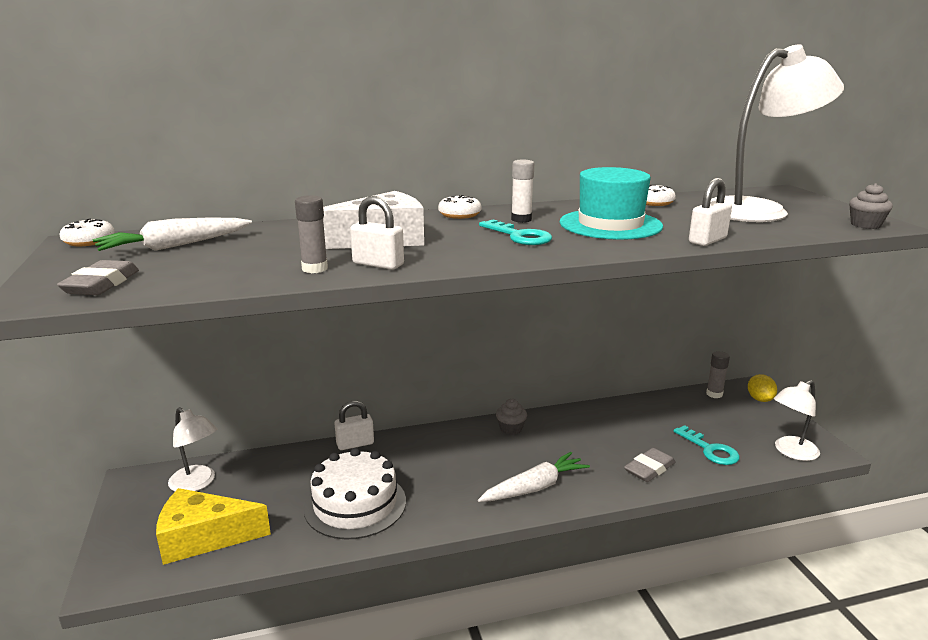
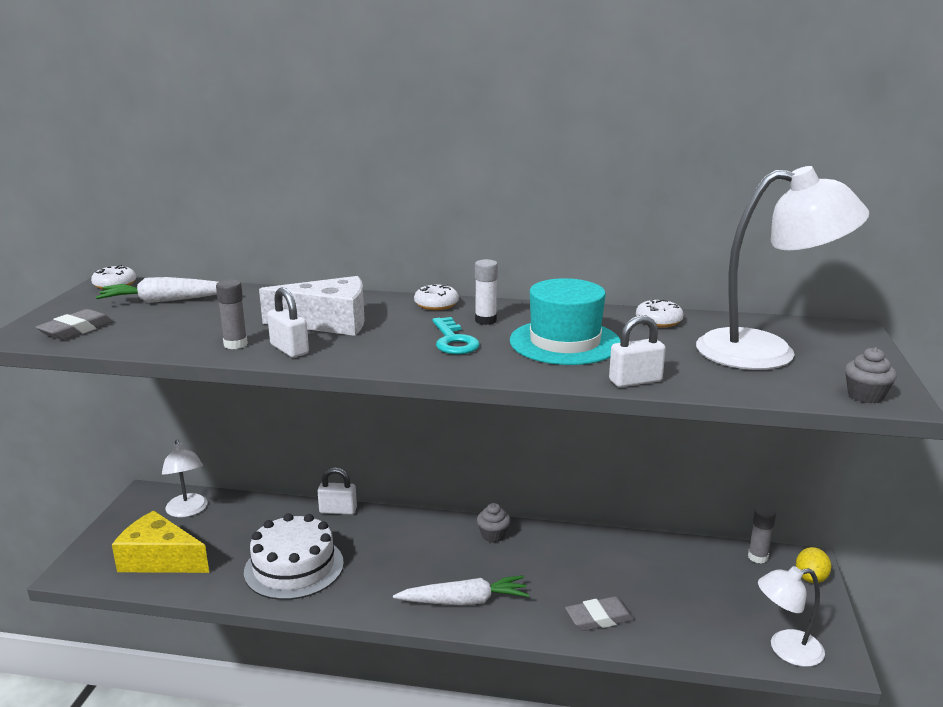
camera: 25 degrees right, 0 degrees up
(710, 450) = (688, 618): turquoise key -> none

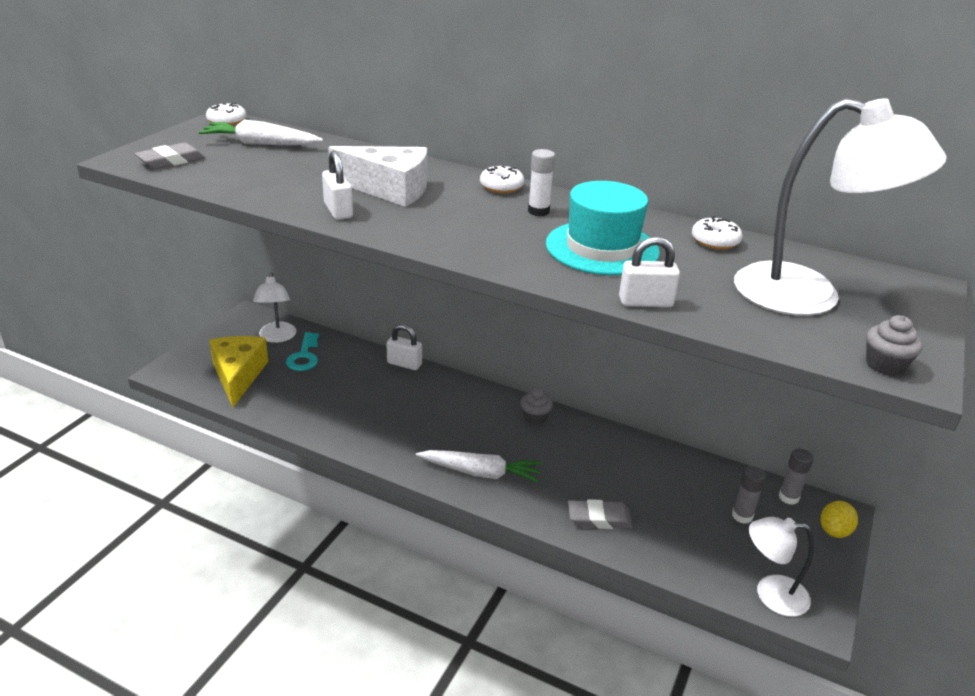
camera: 15 degrees right, 10 degrees up
(160, 559) = (238, 376): yellow cheese -> yellow cheese turned 45 degrees clockwise
(235, 344) = (294, 198): grey glue stick -> grey glue stick (742, 516)
(294, 567) = (345, 407): white cake -> none
(453, 341) = (494, 228): turquoise key -> turquoise key (304, 356)

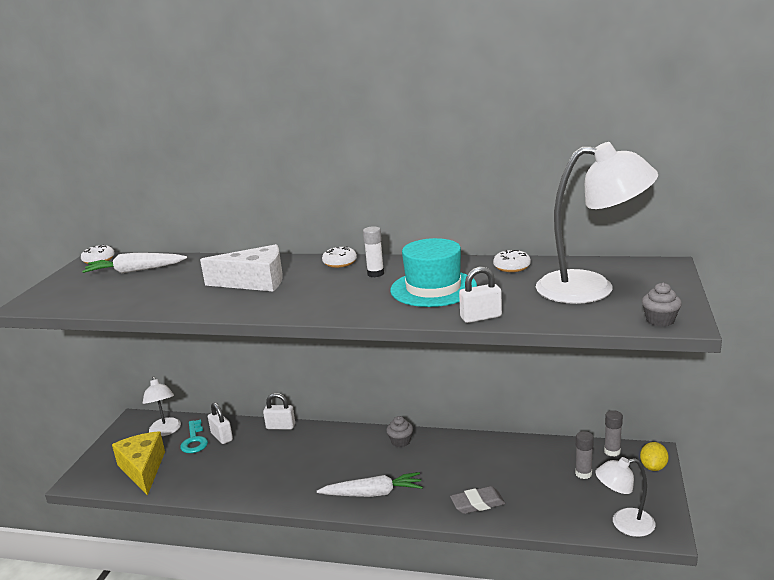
camera: 10 degrees left, 10 degrees down
(171, 161) = (67, 297): grey eraser -> none
(338, 211) = (222, 305): white padlock -> white padlock (222, 437)

